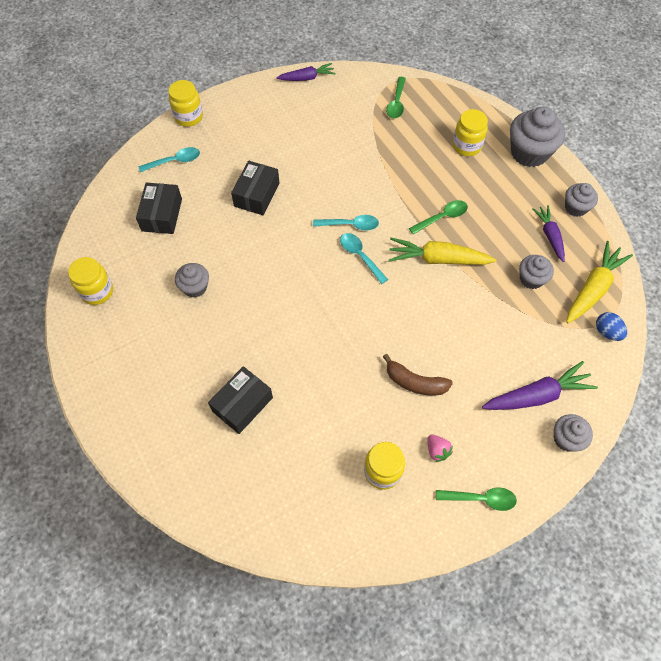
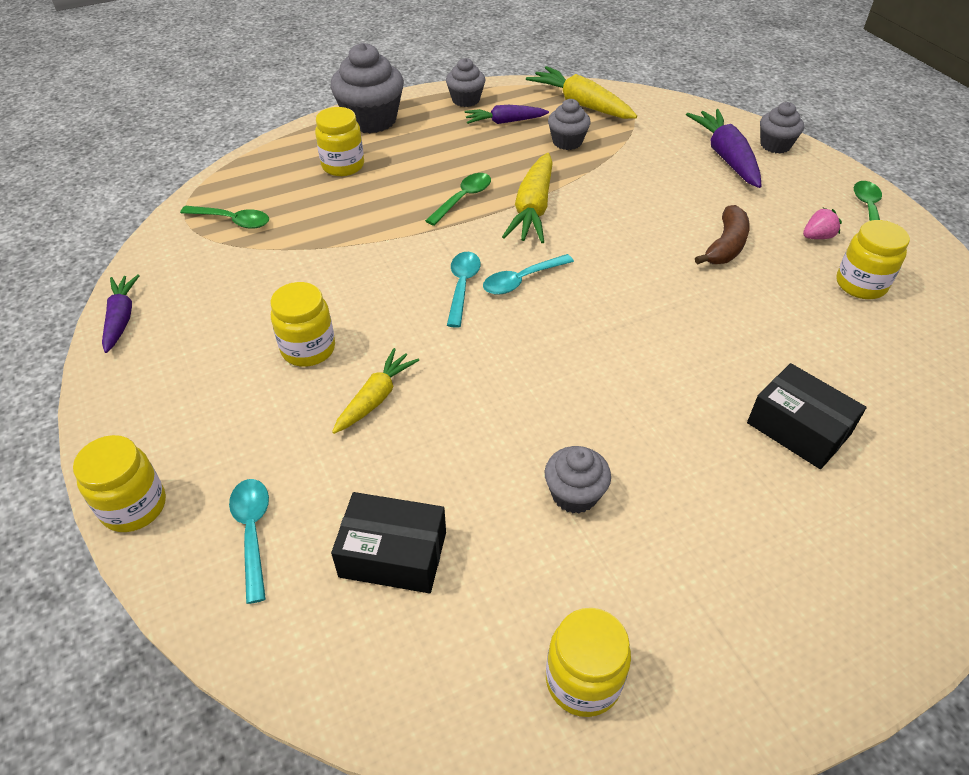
camera: 85 degrees left, 15 degrees down
(257, 195) = (376, 398): black box -> yellow carrot
(290, 160) = (308, 349): none -> yellow jar
(442, 217) = (463, 199): green spoon -> green spoon turned 60 degrees clockwise
(607, 332) = (638, 104): blue egg -> none

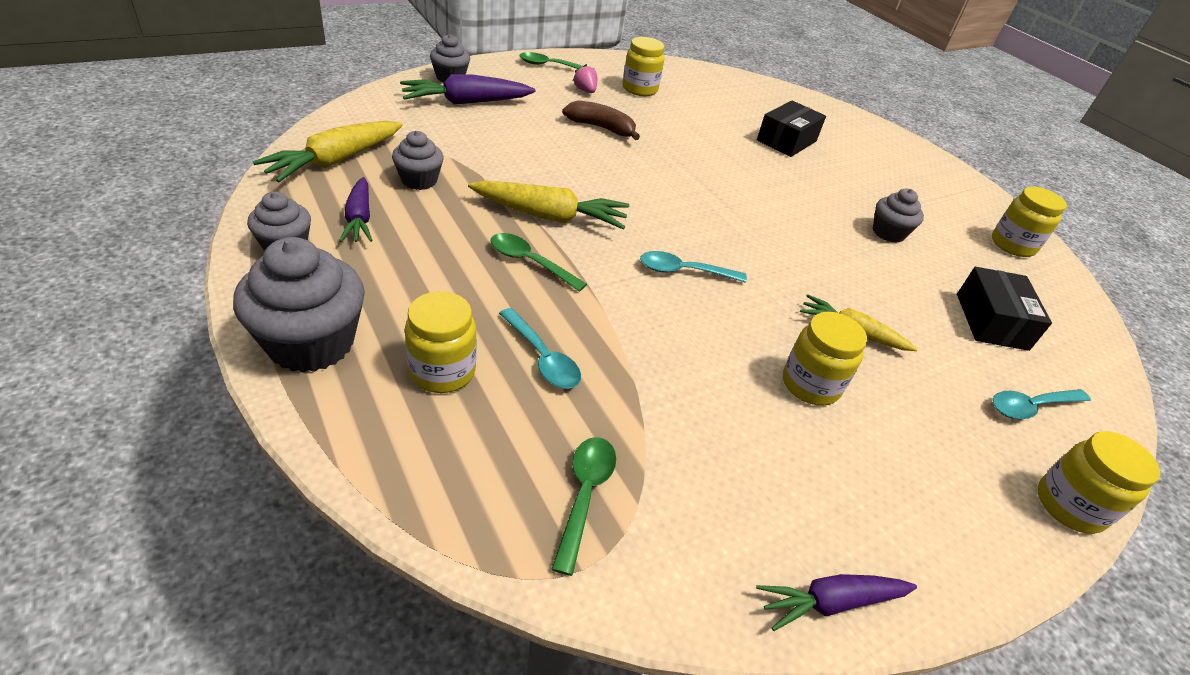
camera: 100 degrees left, 5 degrees down
(522, 280) = (666, 234): turquoise spoon -> turquoise spoon (542, 357)

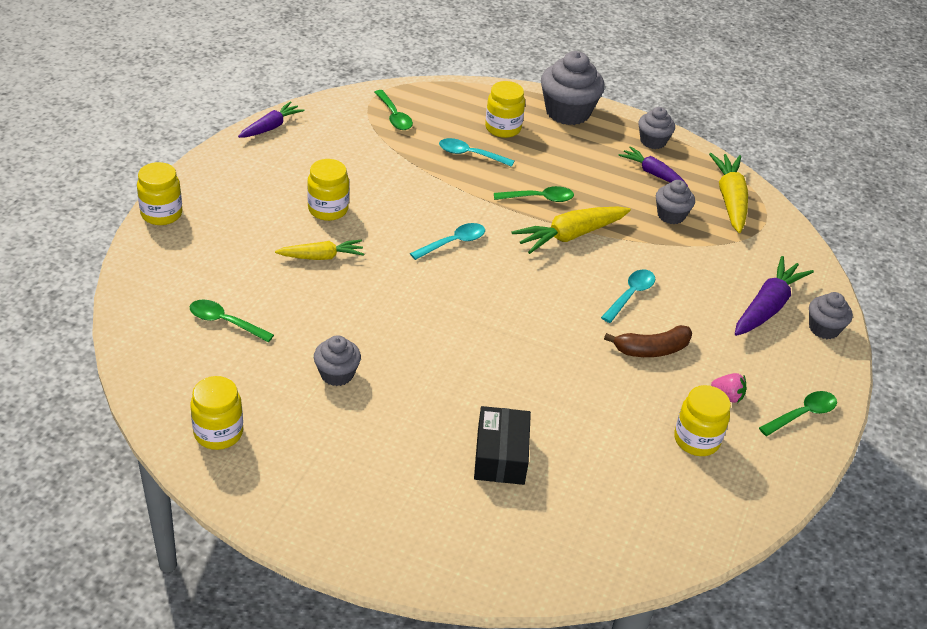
camera: 145 degrees right, 0 degrees up
(991, 321) = (225, 322): black box -> green spoon
(1031, 407) = (187, 264): turquoise spoon -> turquoise spoon (630, 295)

